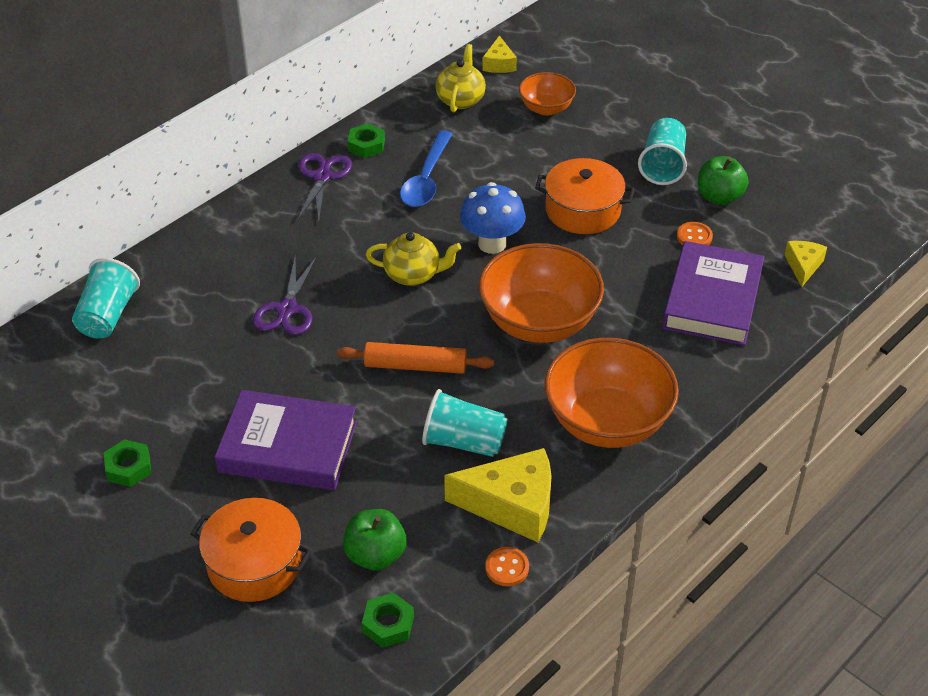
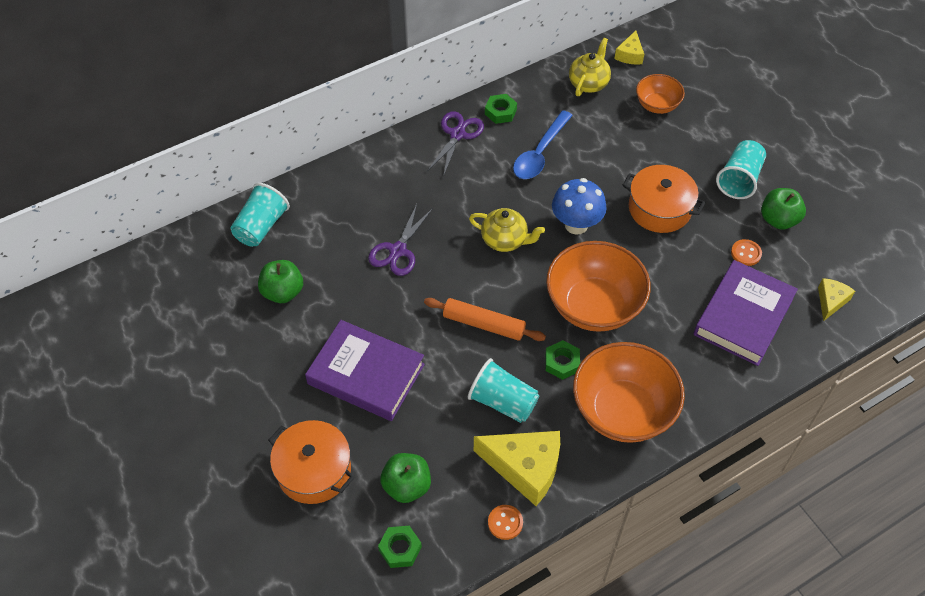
camera: 15 degrees right, 10 degrees up
(128, 467) = (243, 364): green nut -> green nut (562, 362)
(156, 380) = (283, 292): none -> green apple

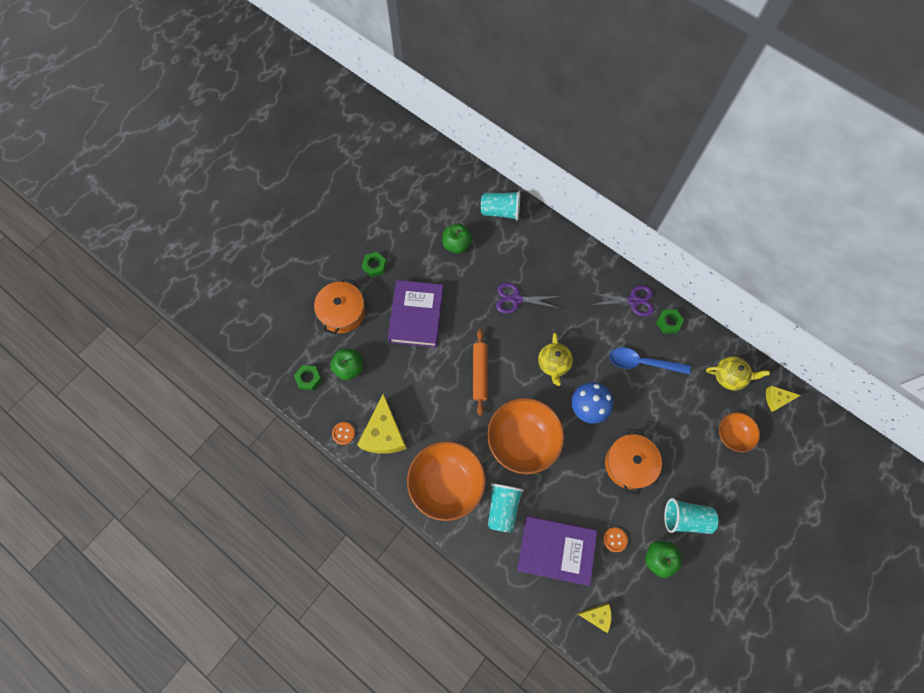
camera: 70 degrees right, 15 degrees up
(503, 402) = (426, 404): turquoise cup -> turquoise cup (503, 508)
(562, 362) = (469, 433): green nut -> green nut (374, 266)

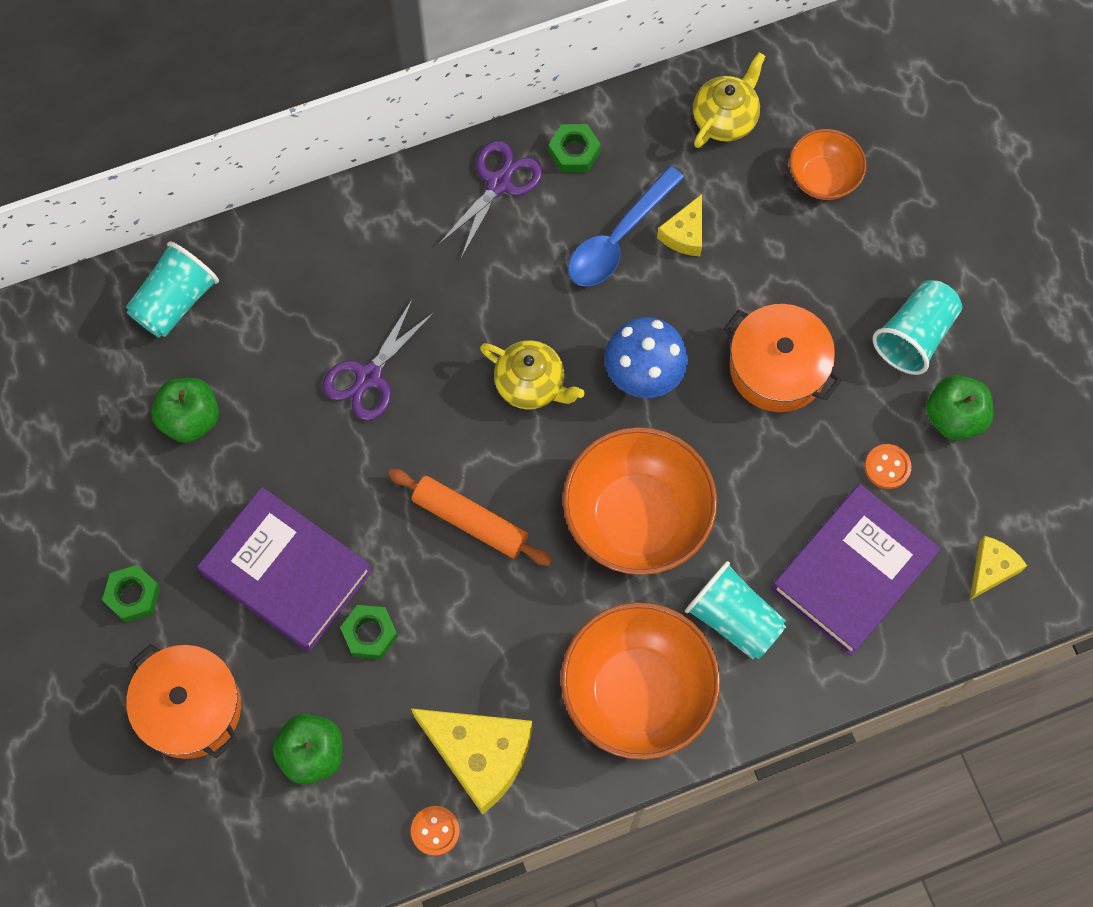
camera: 60 degrees left, 0 degrees up
(308, 378) = (286, 843): green nut -> green nut (369, 634)
(776, 399) = (805, 74): yellow cheese -> yellow cheese (684, 234)

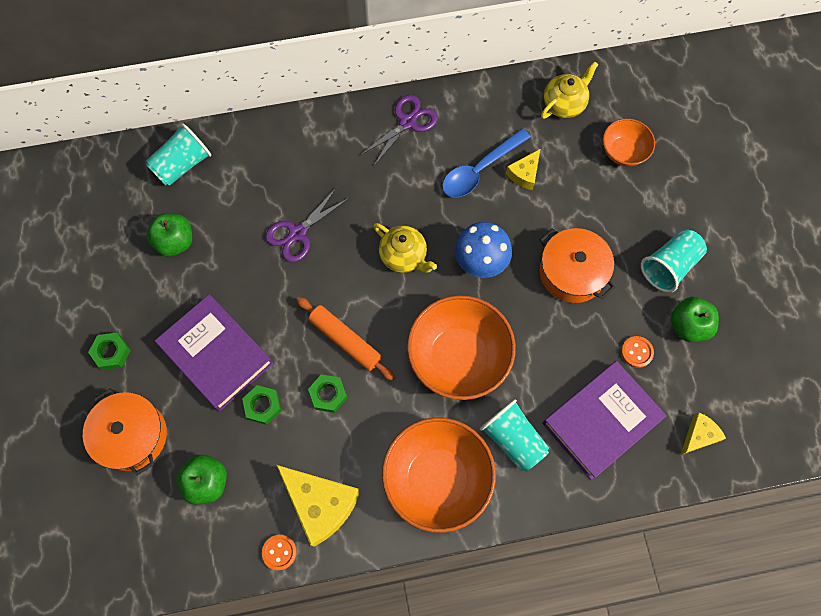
camera: 10 degrees right, 0 degrees up
(574, 152) = (461, 110): green nut -> green nut (328, 394)

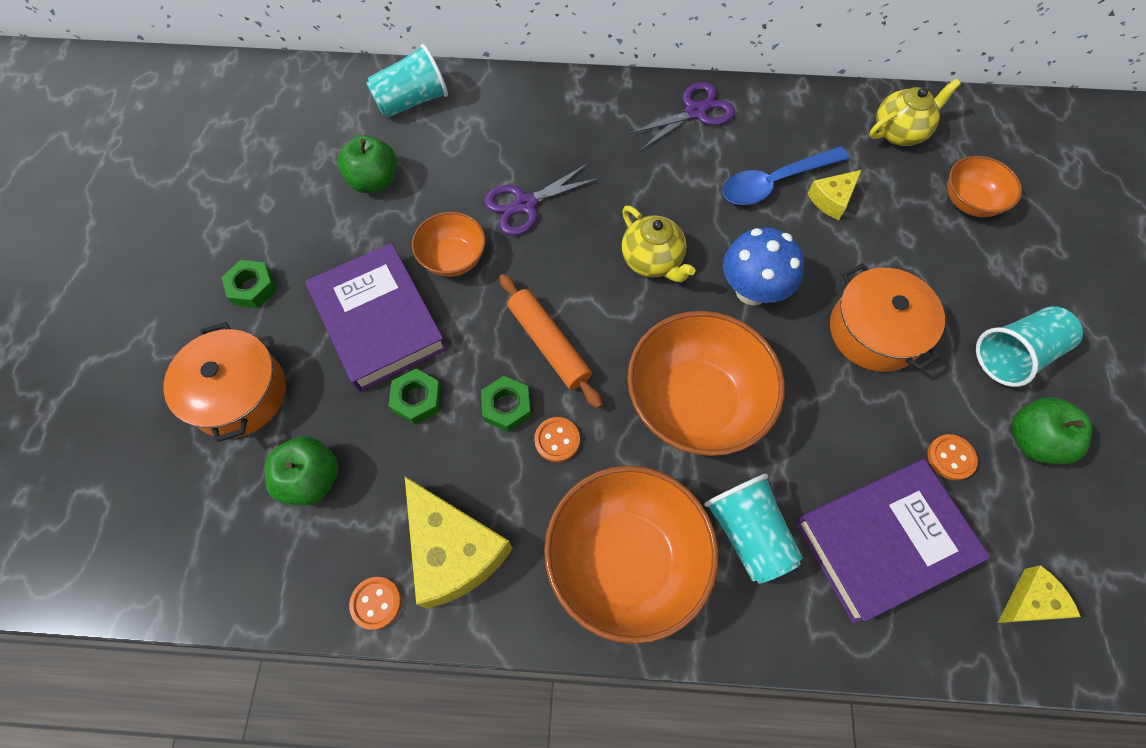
camera: 15 degrees right, 5 degrees down
(256, 291) = (453, 259): none -> orange bowl
(370, 409) = (557, 440): none -> orange button

